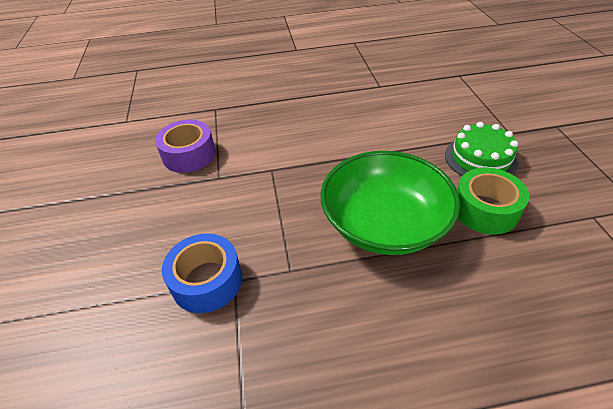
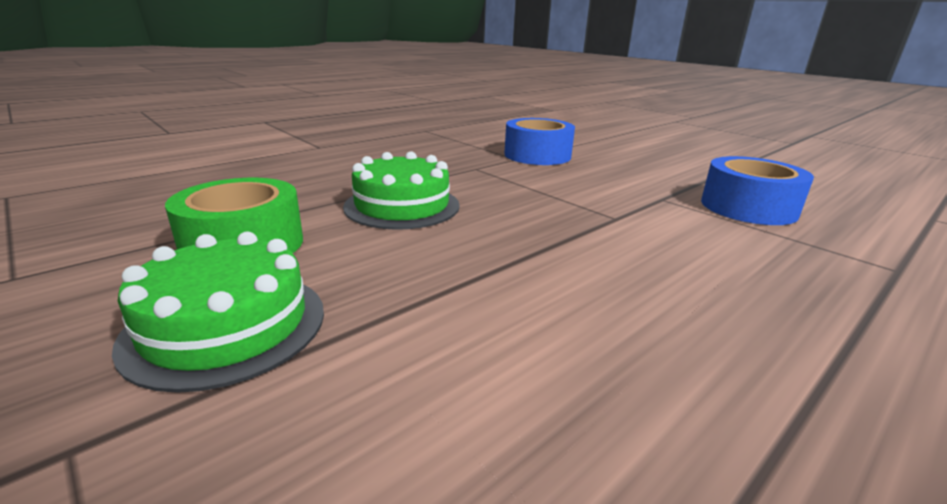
camera: 145 degrees right, 20 degrees down
(189, 155) = (748, 207): purple tape -> blue tape
(384, 223) = (402, 206): green bowl -> green cake

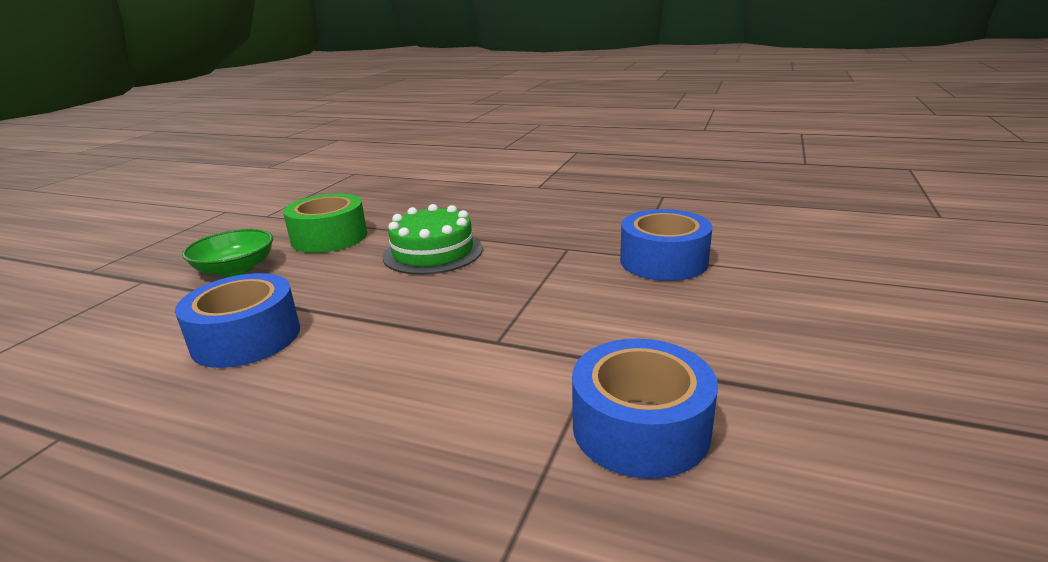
camera: 65 degrees right, 0 degrees up
(226, 325) = (236, 269): green cake -> green bowl
(499, 333) = (246, 337): none -> blue tape

